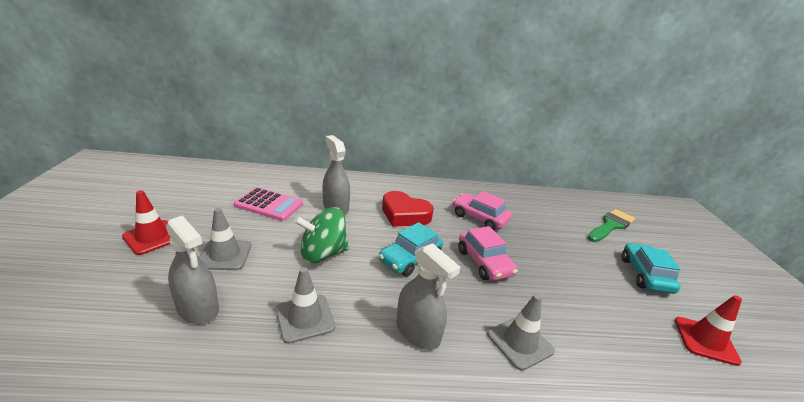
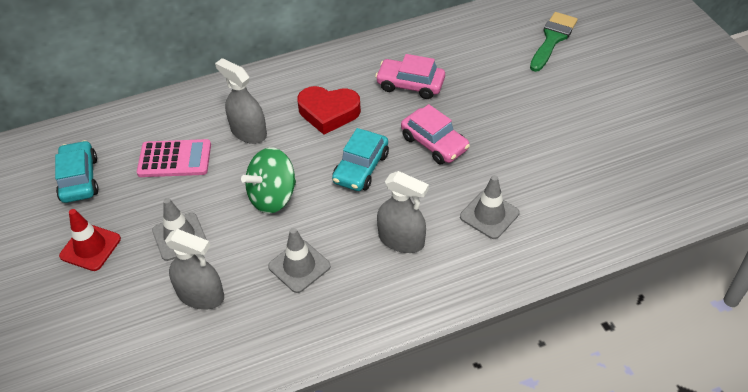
camera: 15 degrees left, 20 degrees up
(645, 275) = (591, 96): turquoise car -> turquoise car (79, 179)
(705, 340) = (644, 150): red traffic cone -> none

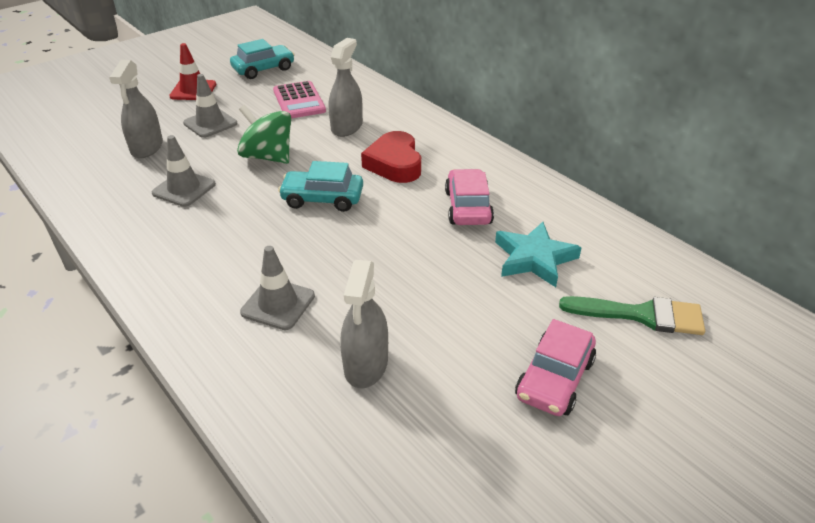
camera: 70 degrees right, 10 degrees down
(401, 240) = (227, 244): grey spray bottle -> grey spray bottle (366, 364)
(434, 143) = (380, 241): pink car -> pink car (554, 379)
(483, 68) = (534, 258): none -> turquoise star

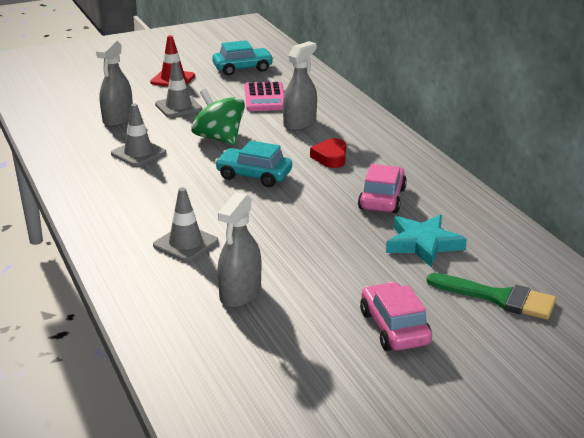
camera: 15 degrees right, 10 degrees down
(394, 164) = (330, 157): red heart -> red heart, size x0.66
(554, 379) = (394, 328): pink car -> pink car turned 120 degrees clockwise

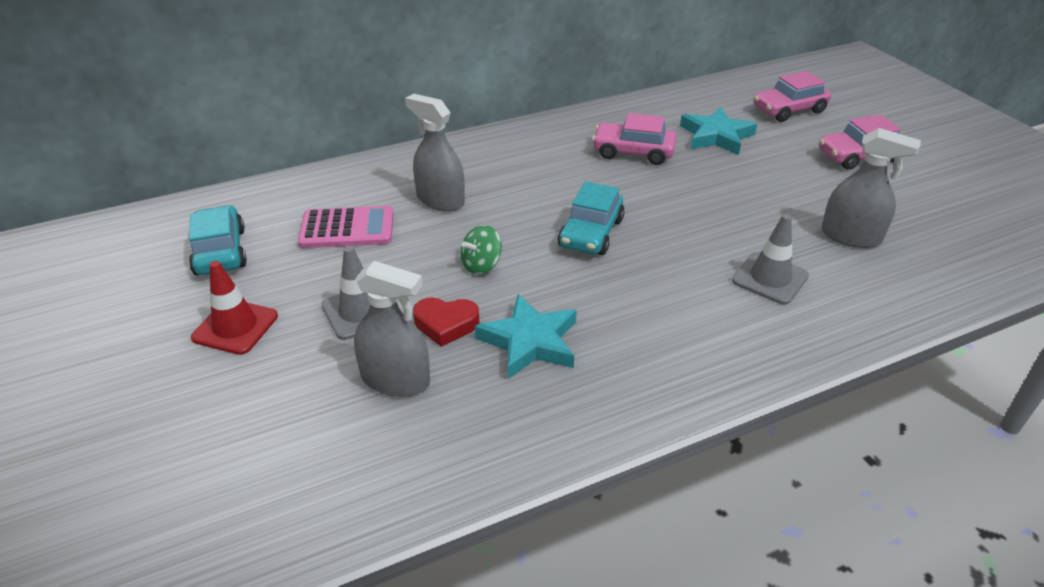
camera: 90 degrees left, 10 degrees up
(138, 153) = (530, 341): grey traffic cone -> turquoise star
(219, 138) = (481, 265): green spinning top -> green spinning top, size x0.58
(330, 157) = (538, 179): red heart -> red heart (446, 324)
(499, 298) = (788, 110): green brush -> pink car

